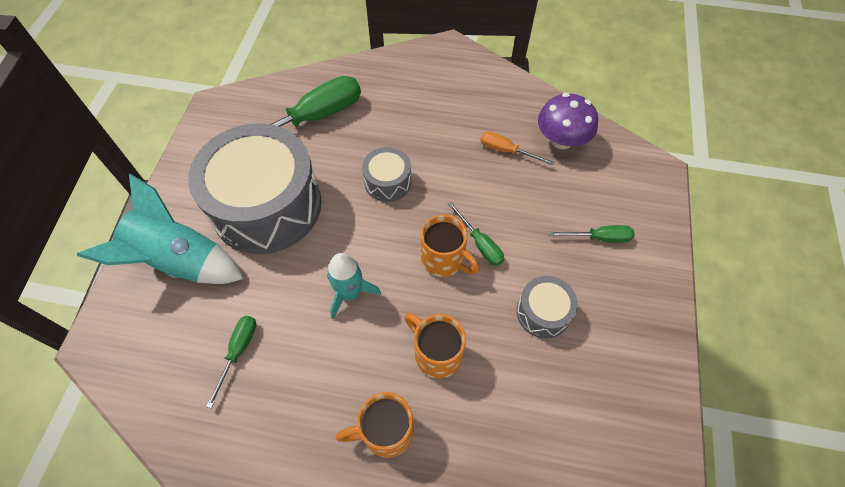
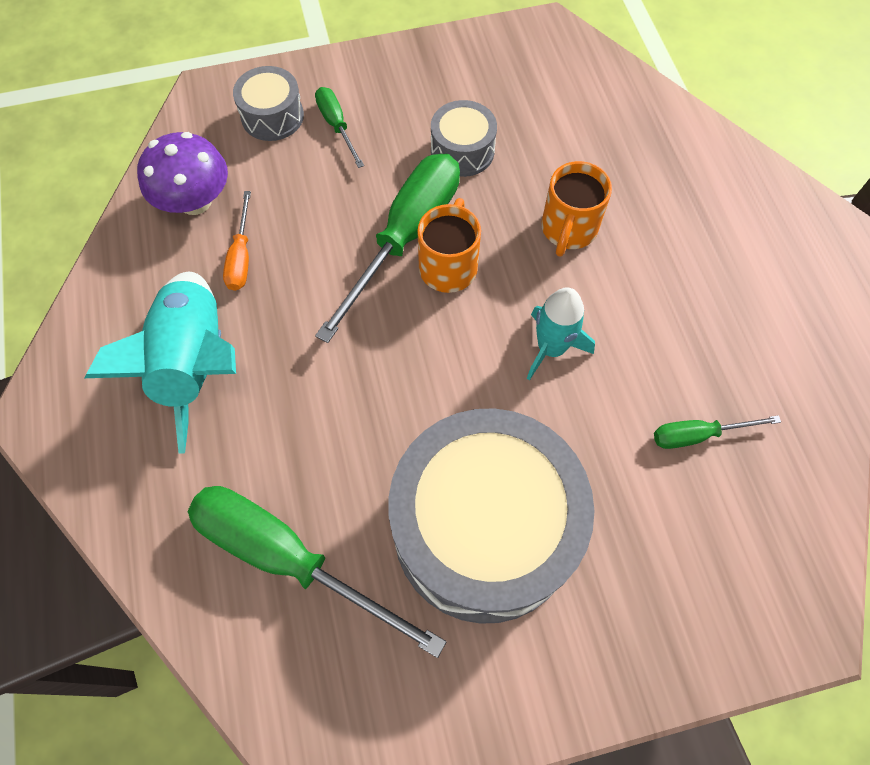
camera: 115 degrees left, 5 degrees up
(181, 262) = (636, 596): turquoise rocket -> turquoise rocket (195, 363)
(385, 431) = (676, 242): orange mug -> none
(388, 182) = (362, 382): grey drum -> grey drum (272, 116)
(480, 243) = (406, 237): green screwdriver -> green screwdriver, size x2.06

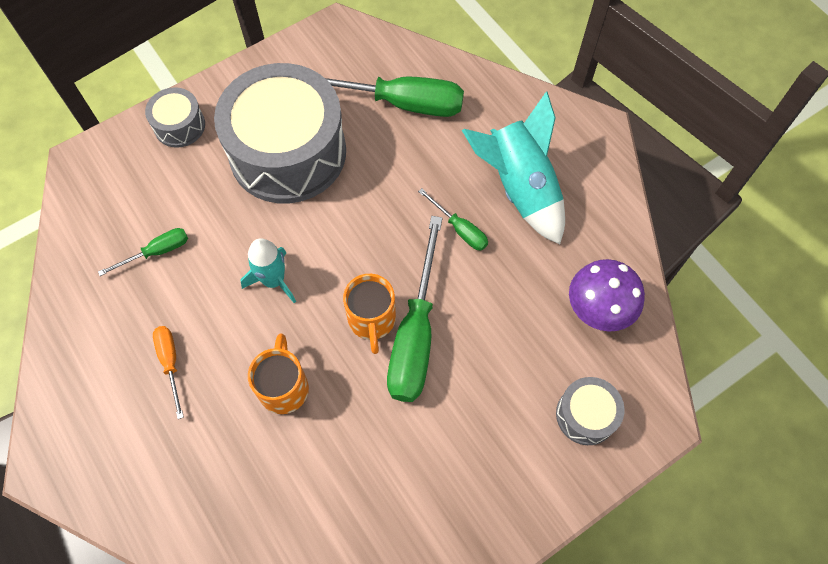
camera: 160 degrees right, 0 degrees up
(241, 257) = (534, 274): orange screwdriver -> orange screwdriver (170, 363)
(337, 126) = (523, 425): green screwdriver -> green screwdriver (459, 229)
(462, 151) = (400, 438): grey drum -> grey drum (179, 126)

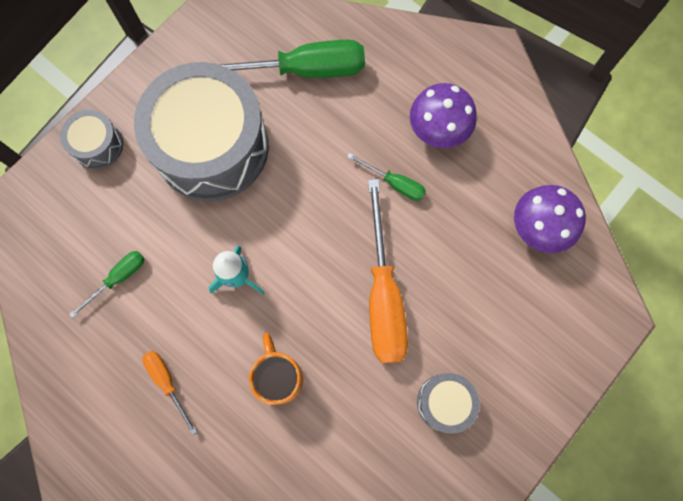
camera: 15 degrees left, 10 degrees up
(372, 320) = (340, 292): orange mug -> none
(415, 334) = (383, 295): green screwdriver -> orange screwdriver
(519, 188) = (438, 130): turquoise rocket -> purple mushroom
(586, 415) = (552, 330): grey drum -> grey drum (444, 402)

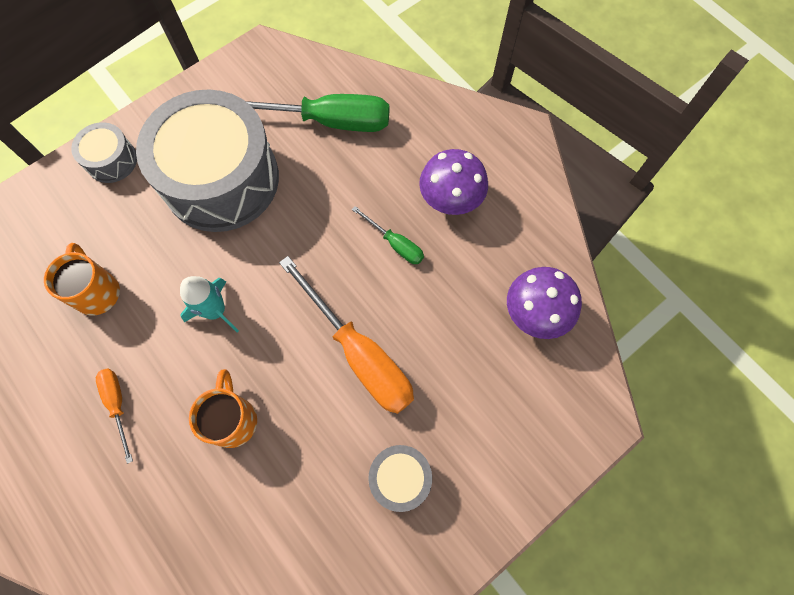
camera: 10 degrees right, 5 degrees down
(118, 278) = (97, 291): green screwdriver -> orange mug
(383, 295) = (359, 354): orange screwdriver -> orange screwdriver turned 45 degrees counterclockwise

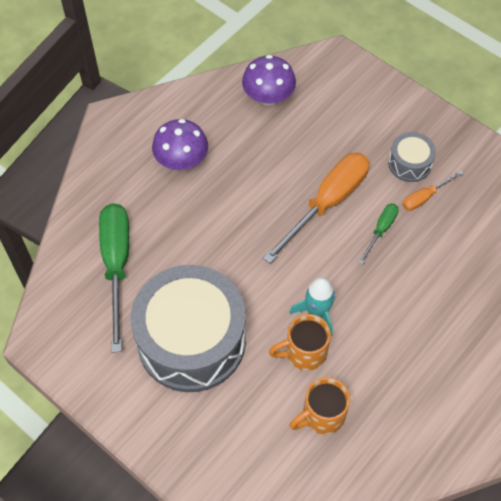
camera: 100 degrees left, 10 degrees down
(111, 160) = (186, 447): grey drum -> none
(118, 404) = (413, 366): orange screwdriver -> orange screwdriver (425, 197)
(233, 419) = (400, 278): orange mug -> orange mug (304, 352)
(395, 244) = (230, 193): green screwdriver -> green screwdriver (381, 230)

